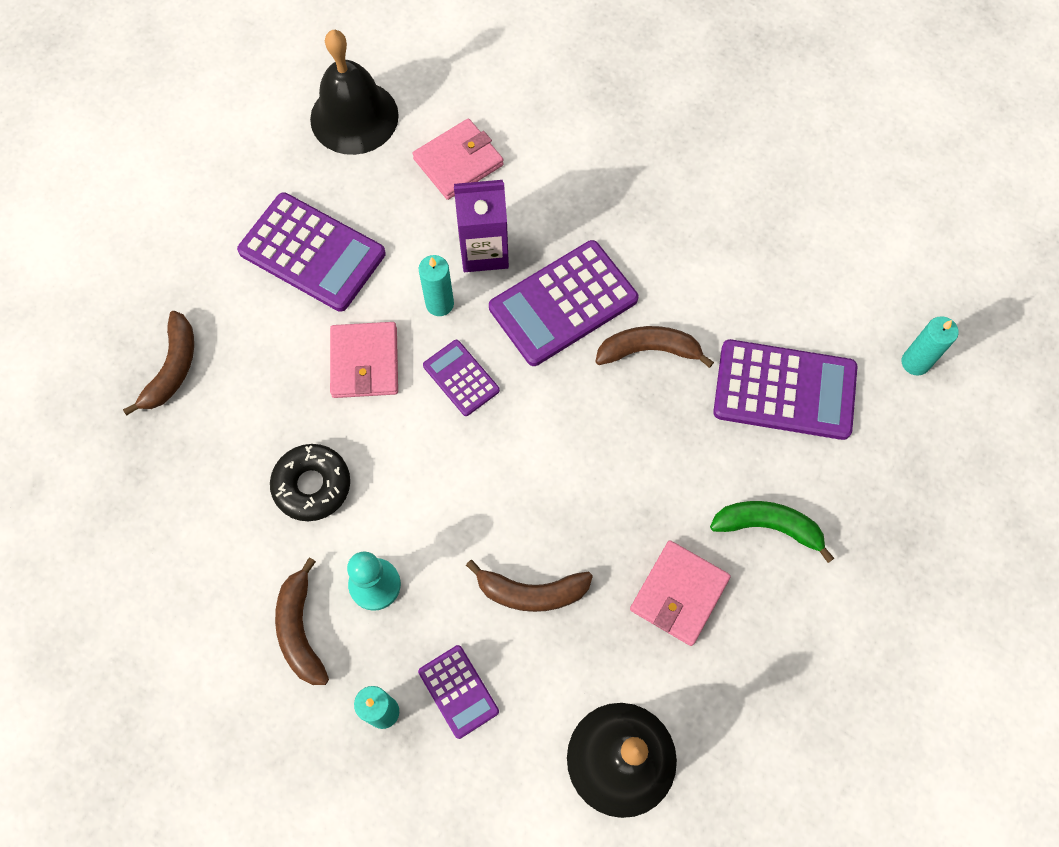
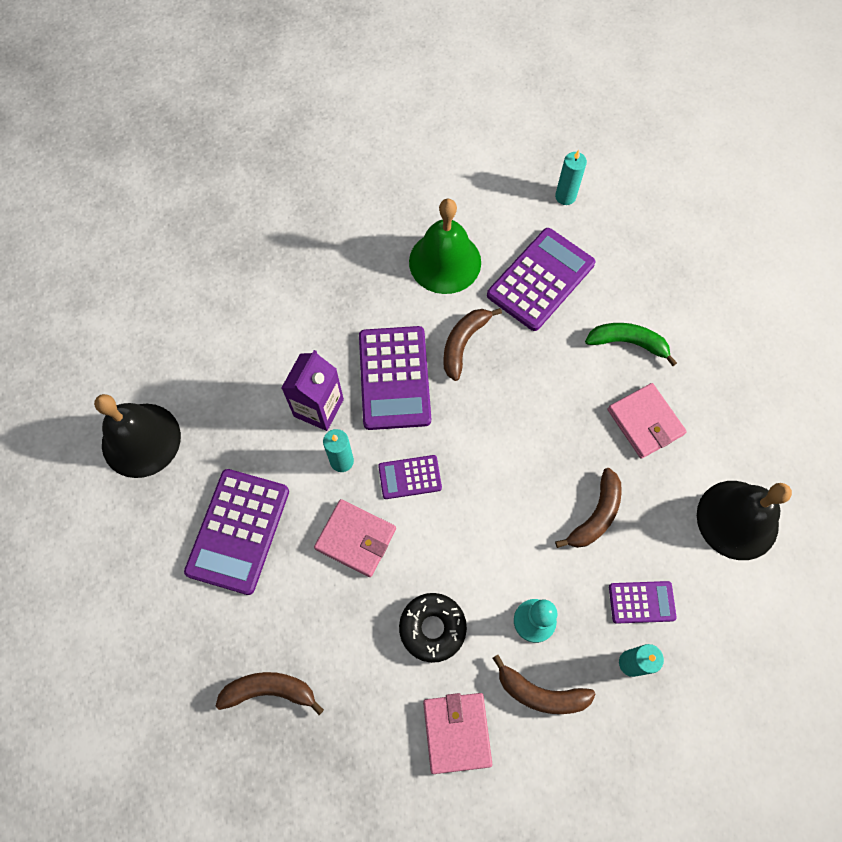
camera: 60 degrees left, 0 degrees up
(172, 368) = (270, 691): brown banana -> brown banana turned 45 degrees counterclockwise
(312, 252) = (238, 531): purple calculator -> purple calculator turned 135 degrees clockwise
(458, 162) = (233, 386): pink wallet -> pink wallet (456, 732)
(736, 279) = (445, 262): none -> green bell
(768, 527) = (628, 343): green banana -> green banana turned 60 degrees clockwise

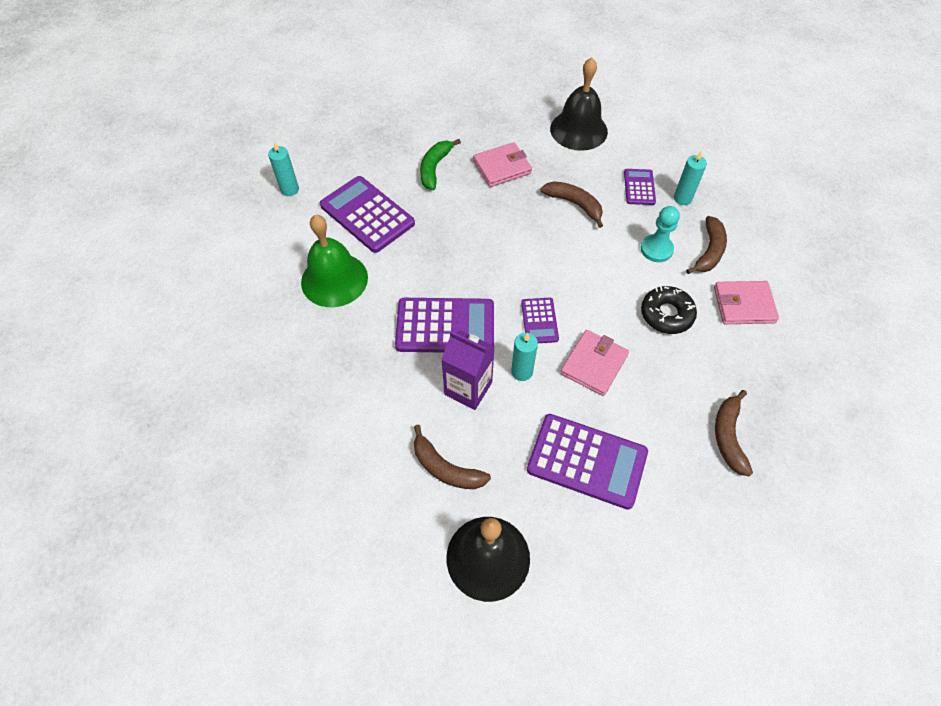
camera: 85 degrees left, 10 degrees down
(463, 343) = (419, 273): brown banana -> brown banana (445, 468)

